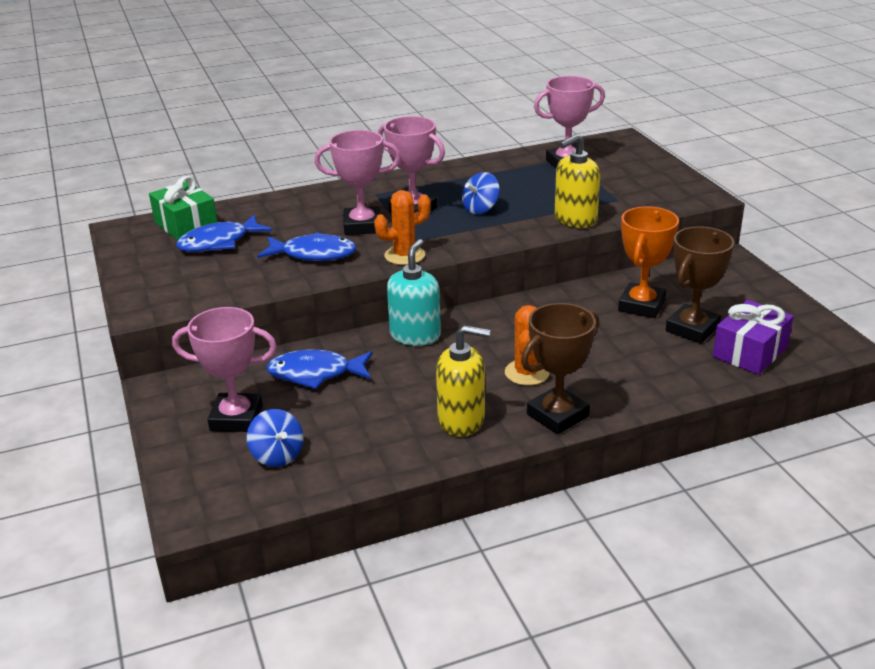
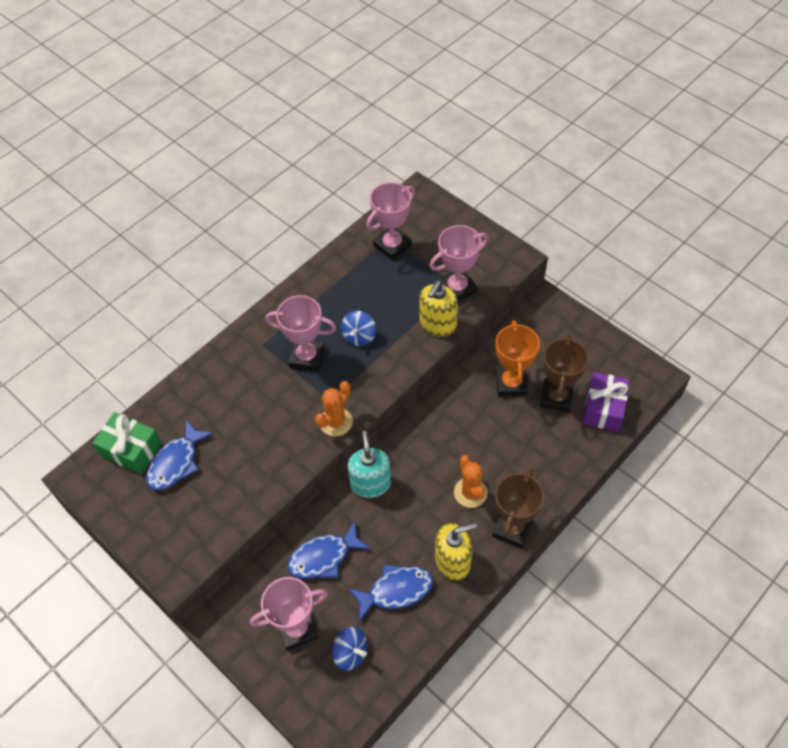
camera: 25 degrees left, 25 degrees up
(313, 254) = (264, 448): blue fish -> blue fish (396, 591)
(362, 226) = (279, 395): pink trophy -> pink trophy (457, 288)

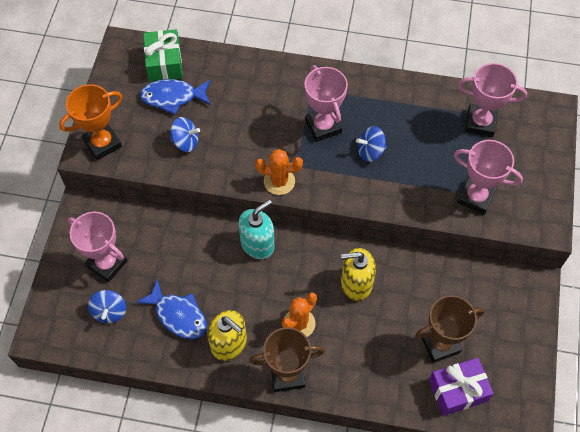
camera: 55 degrees right, 5 degrees up
(234, 477) = (185, 142): none -> blue spinning top
(324, 557) = (174, 247): blue fish -> none
(437, 324) = (426, 203): yellow soap dispenser -> yellow soap dispenser (356, 284)
(511, 383) = (427, 299): orange trophy -> orange trophy (102, 143)

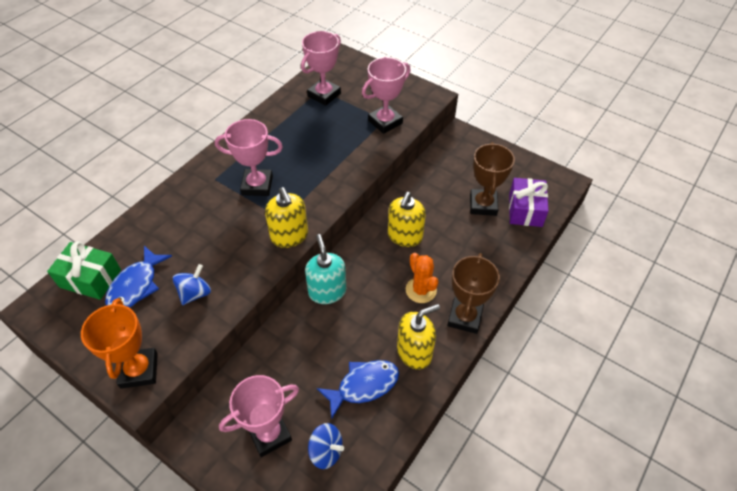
camera: 65 degrees left, 10 degrees down
(279, 181) = (289, 236): orange cactus -> yellow soap dispenser
(370, 151) = (303, 165): blue spinning top -> none

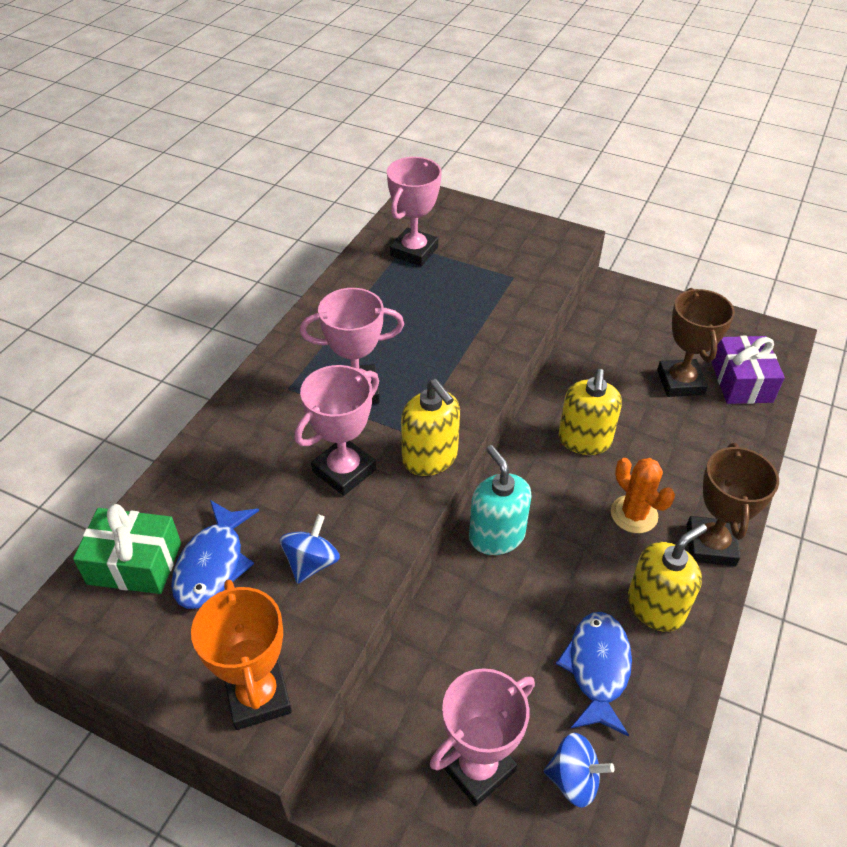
camera: 10 degrees left, 5 degrees down
(363, 386) = (597, 669): blue fish -> blue fish turned 45 degrees counterclockwise
(385, 122) = (516, 280): pink trophy -> pink trophy (344, 471)

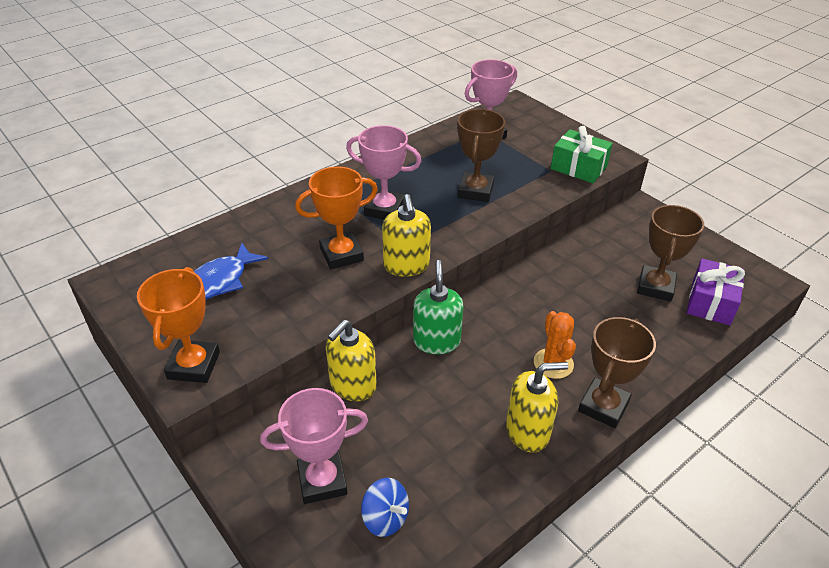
camera: 25 degrees right, 5 degrees down
(134, 563) = (174, 264): green gift -> green gift (578, 167)
(311, 563) = (281, 301): blue spinning top -> none
(344, 471) = (341, 254): pink trophy -> orange trophy
(447, 330) = (475, 191): none -> brown trophy
(496, 535) = (436, 341): turquoise soap dispenser -> green soap dispenser
(584, 440) = (547, 301): yellow soap dispenser -> yellow soap dispenser (352, 385)
(597, 669) = (453, 454): blue fish -> none

